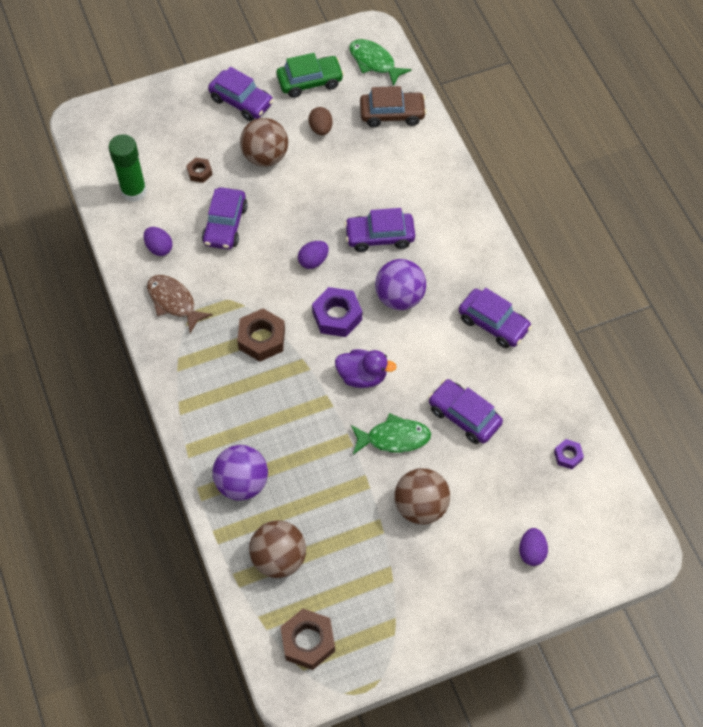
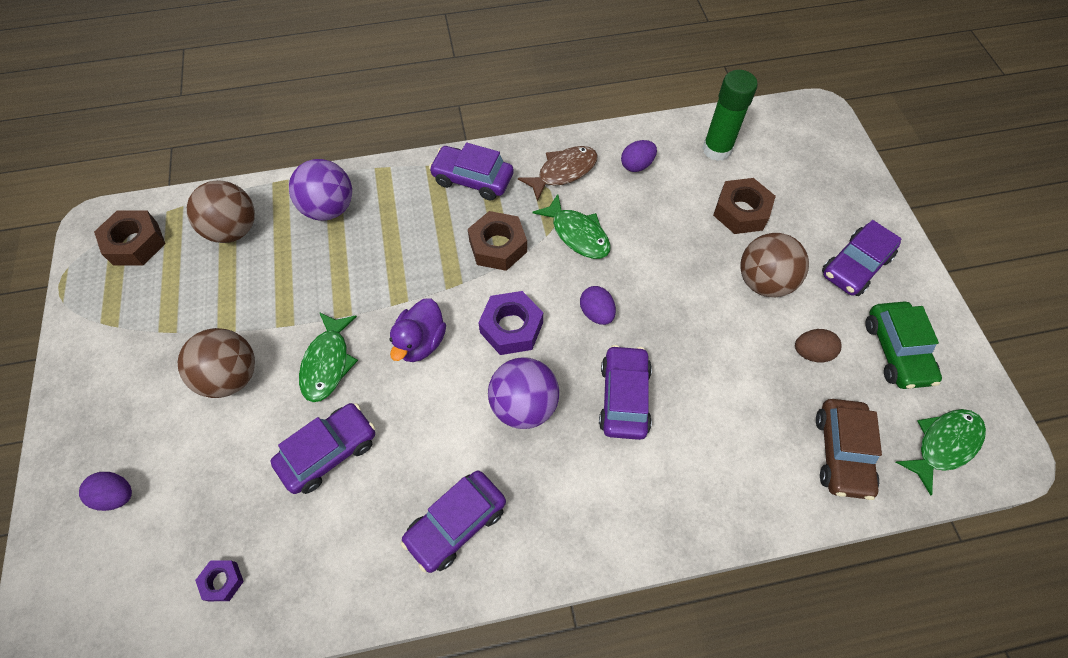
camera: 100 degrees right, 0 degrees up
(199, 172) = (741, 211): brown nut -> brown nut, size x1.83
(225, 225) = (661, 229): purple car -> purple car (472, 179)
(240, 283) = (577, 234): none -> green fish

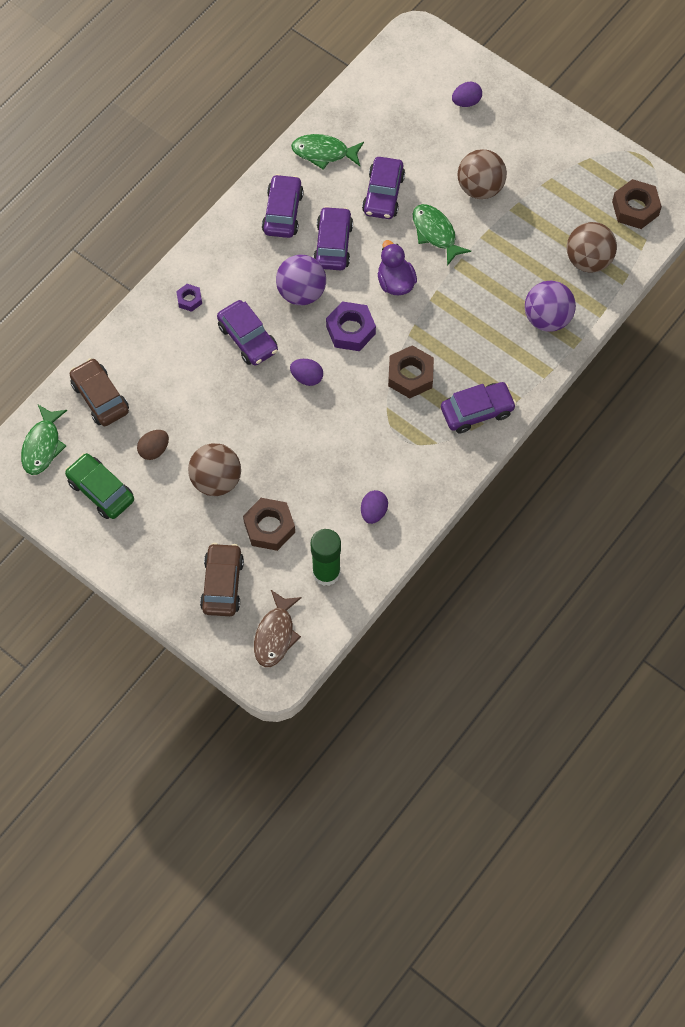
camera: 140 degrees right, 5 degrees up
(222, 581) = (371, 111): purple nut -> purple nut (189, 299)
(563, 172) = (420, 465): brown fish -> brown fish (275, 634)
(577, 234) = (367, 423): green fish -> green fish (324, 153)
(818, 196) = (222, 584): none -> brown car
(855, 266) = (162, 539): purple car -> purple car (333, 244)

